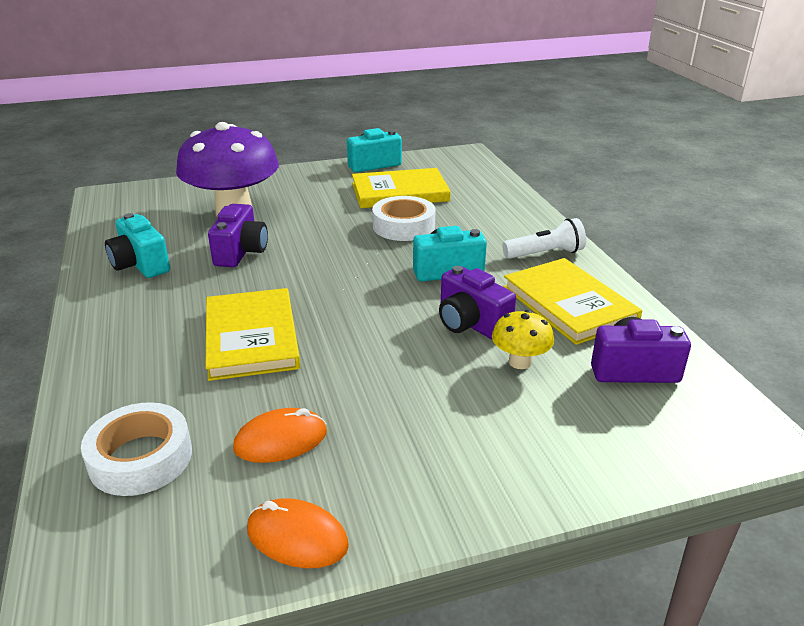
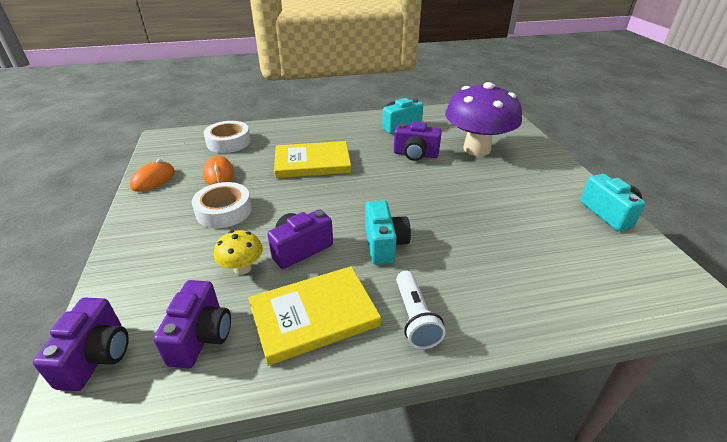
camera: 95 degrees right, 5 degrees up
(400, 192) = (543, 228): yellow book -> none
(403, 226) = (466, 226): white tape -> white tape (224, 211)
(703, 441) = (97, 356): none -> purple camera

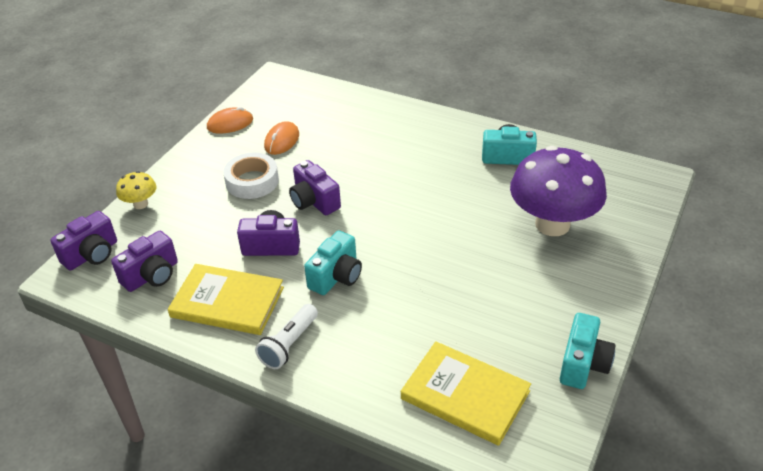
camera: 40 degrees right, 5 degrees up
(228, 142) = (322, 106): white tape -> none
(242, 268) = (218, 239): yellow mushroom -> yellow mushroom (140, 204)
(312, 162) = (369, 164): yellow book -> yellow book (465, 395)
(415, 154) = (477, 200): purple camera -> purple camera (314, 201)

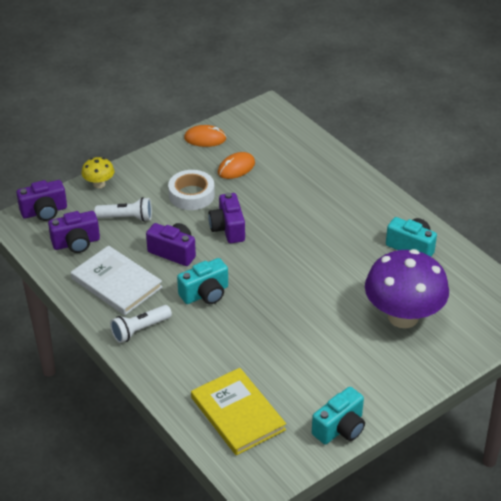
camera: 25 degrees right, 0 degrees up
(194, 228) = (126, 218): none -> white flashlight
(227, 302) = (116, 283): yellow book -> white book

